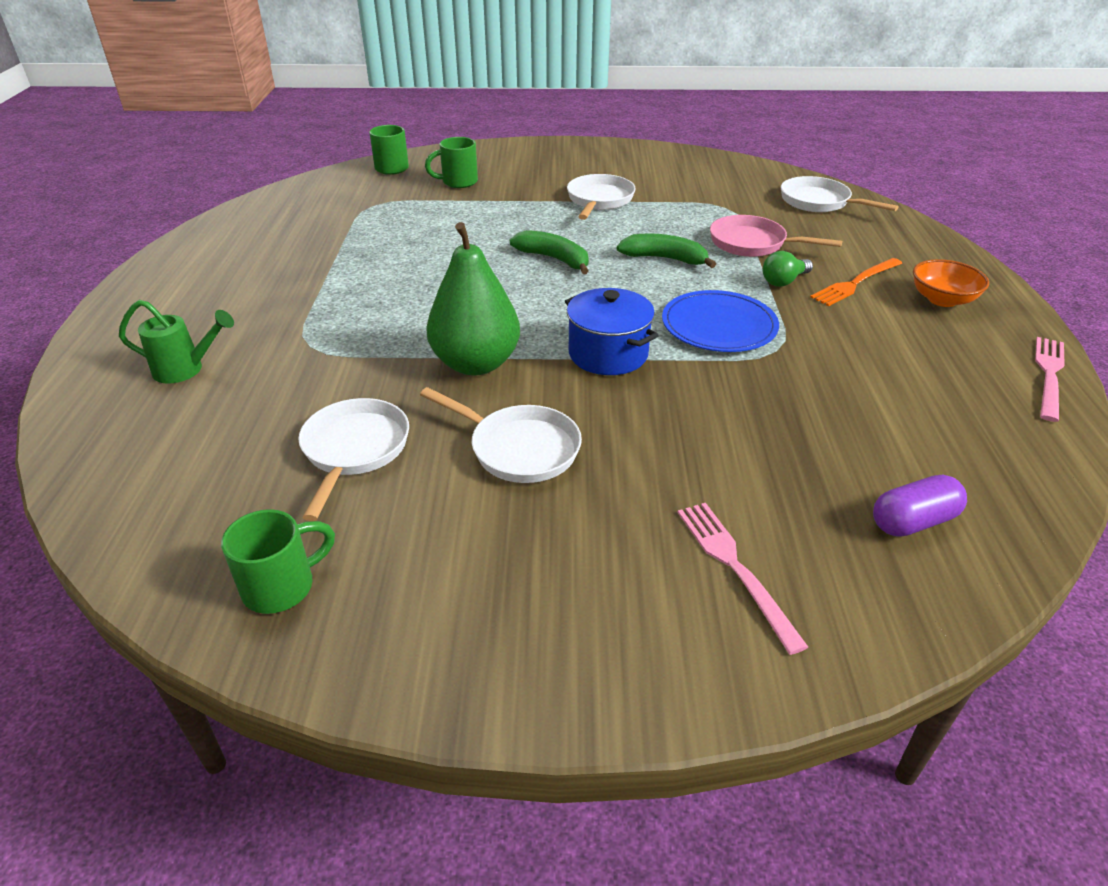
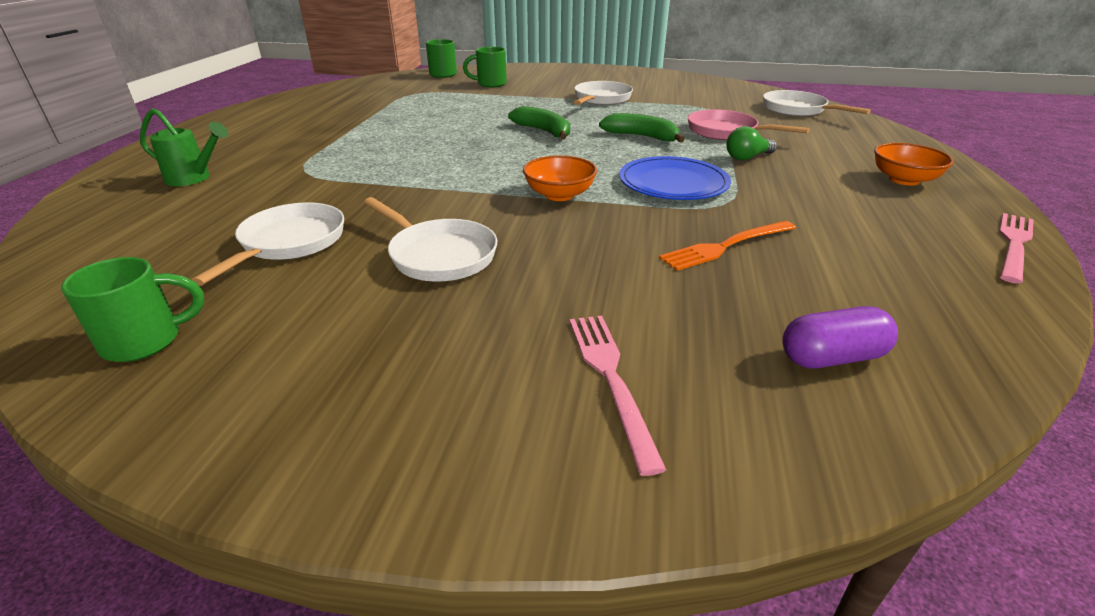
camera: 10 degrees right, 5 degrees down
(475, 363) = (436, 192): green pear -> none
(608, 354) = (559, 195): blue pot -> orange bowl
(855, 283) = (817, 163): orange fork -> orange fork (726, 246)

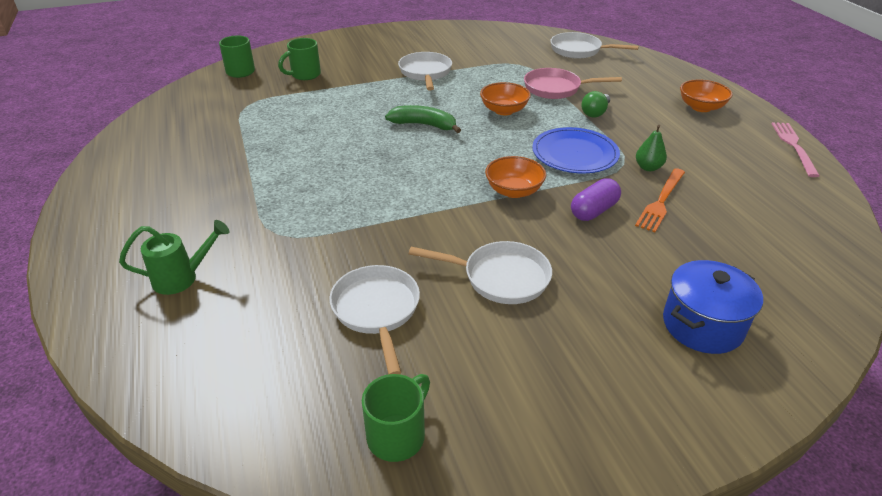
camera: 30 degrees left, 5 degrees up
(611, 379) = (702, 325): pink fork -> blue pot
(642, 137) = (504, 110): green banana -> orange bowl
(751, 214) = (648, 167): none -> green pear
(832, 357) = (783, 263): purple capsule -> purple capsule (594, 211)

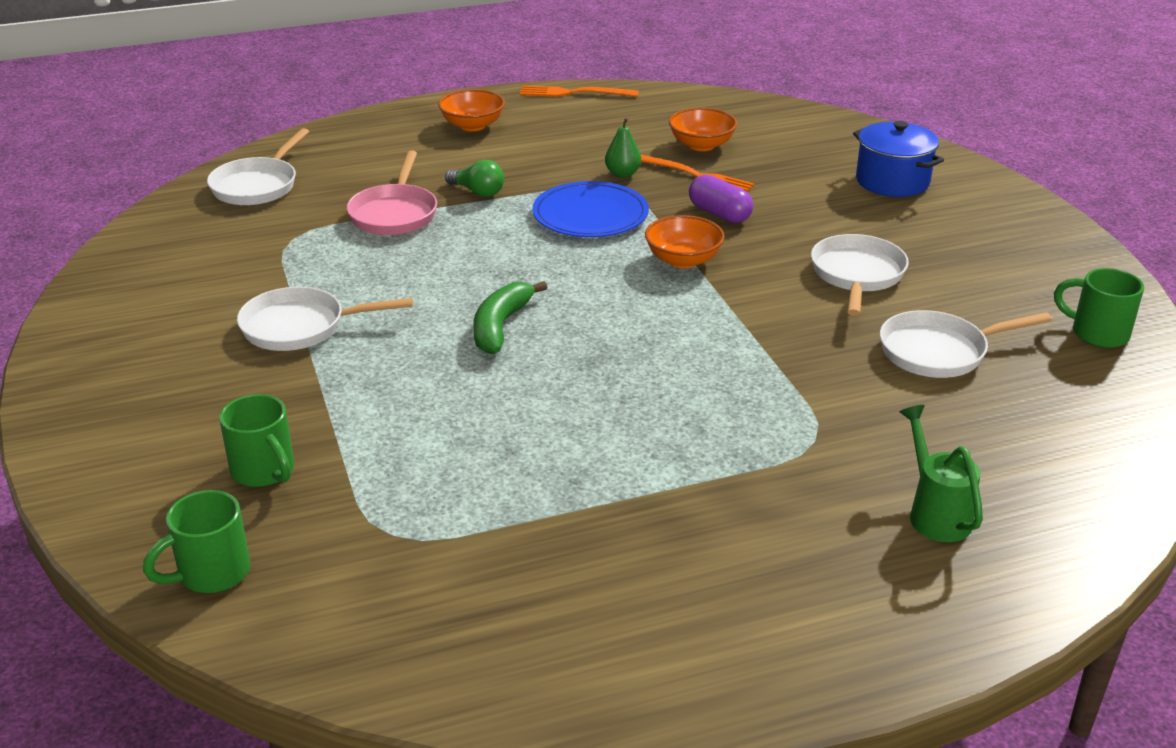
camera: 90 degrees left, 5 degrees down
(504, 110) = (460, 258): orange bowl -> orange bowl (701, 145)
(794, 146) = (574, 93): pink fork -> orange fork

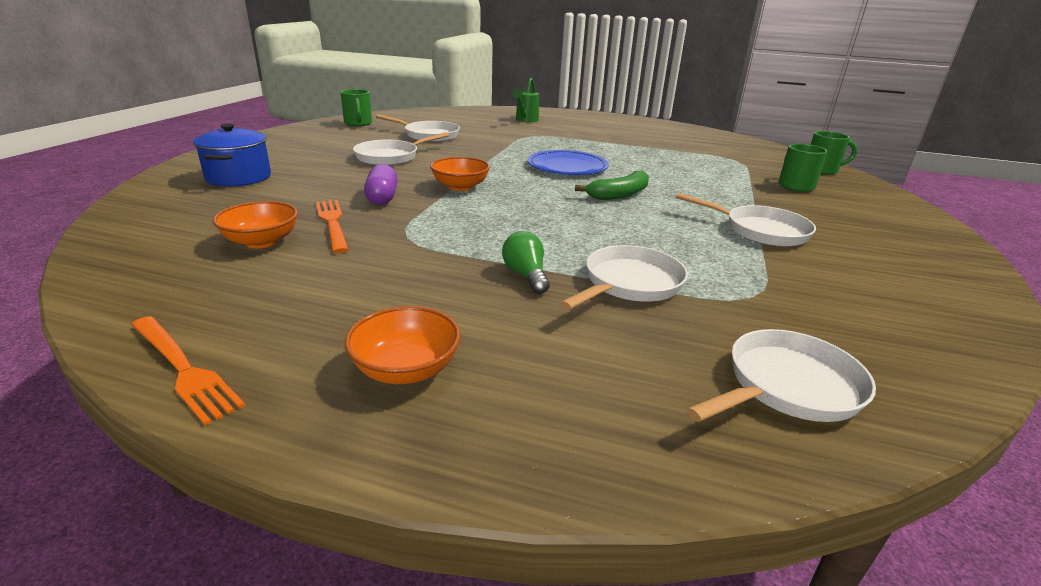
camera: 145 degrees left, 5 degrees down
(394, 214) = (629, 284): pink pan -> white pan
(590, 215) = (465, 226): blue plate -> blue plate (567, 166)
(622, 174) = (378, 244): green pear -> none

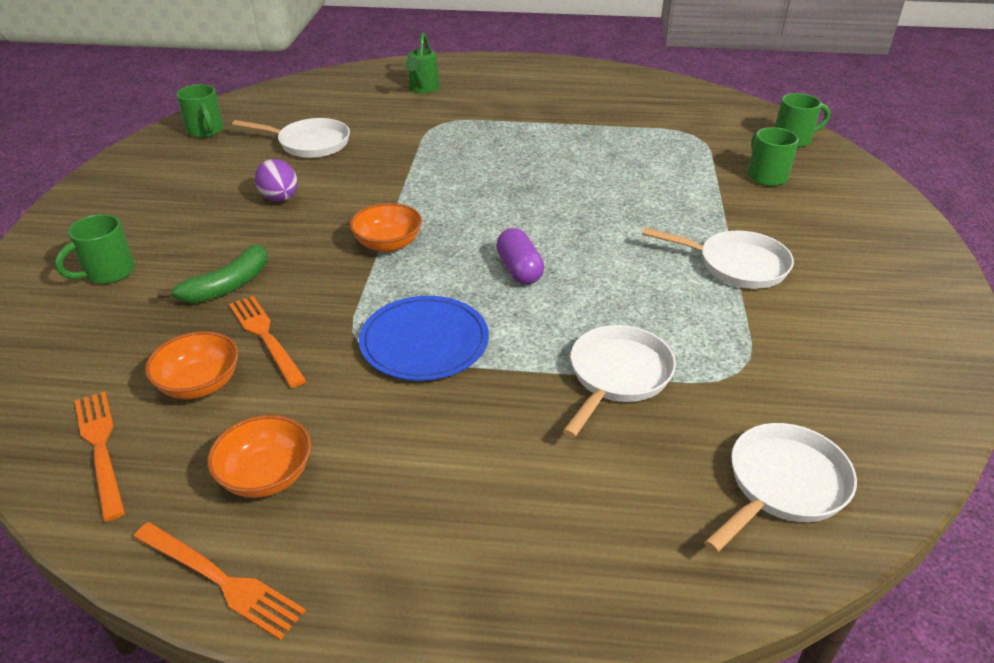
camera: 10 degrees left, 10 degrees up
(154, 267) = (101, 448): none -> orange fork
(238, 177) = (108, 273): blue pot -> green mug
(382, 198) = (303, 281): purple capsule -> purple capsule (519, 270)
(391, 157) = (280, 198): white pan -> purple egg
(406, 369) = (436, 536): orange bowl -> orange bowl (266, 476)
(526, 275) = (509, 383): green light bulb -> none
(567, 166) = (502, 182): blue plate -> blue plate (424, 342)
(619, 194) = (575, 226): green banana -> green banana (227, 286)

